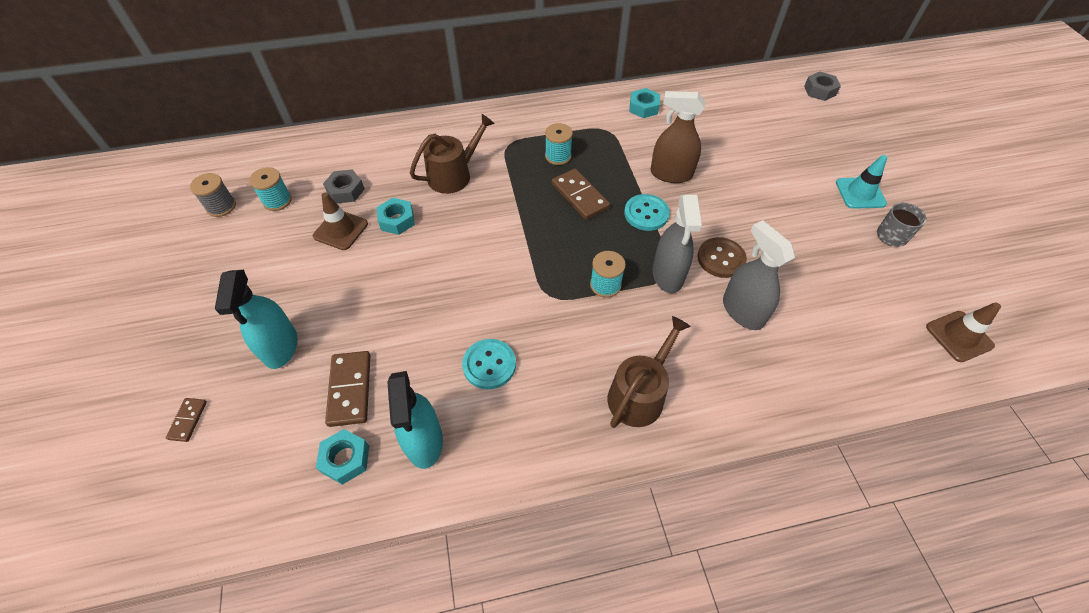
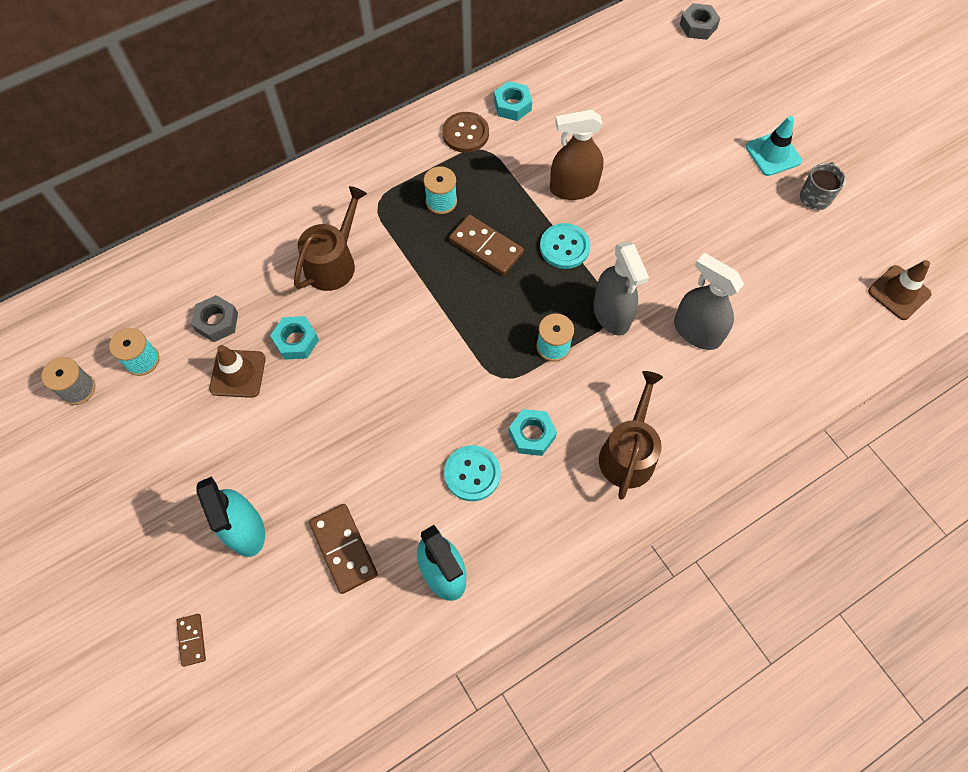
camera: 20 degrees left, 10 degrees up
(345, 459) = (375, 618): turquoise nut -> turquoise nut (532, 435)
(721, 259) = (658, 278): brown button -> brown button (465, 133)

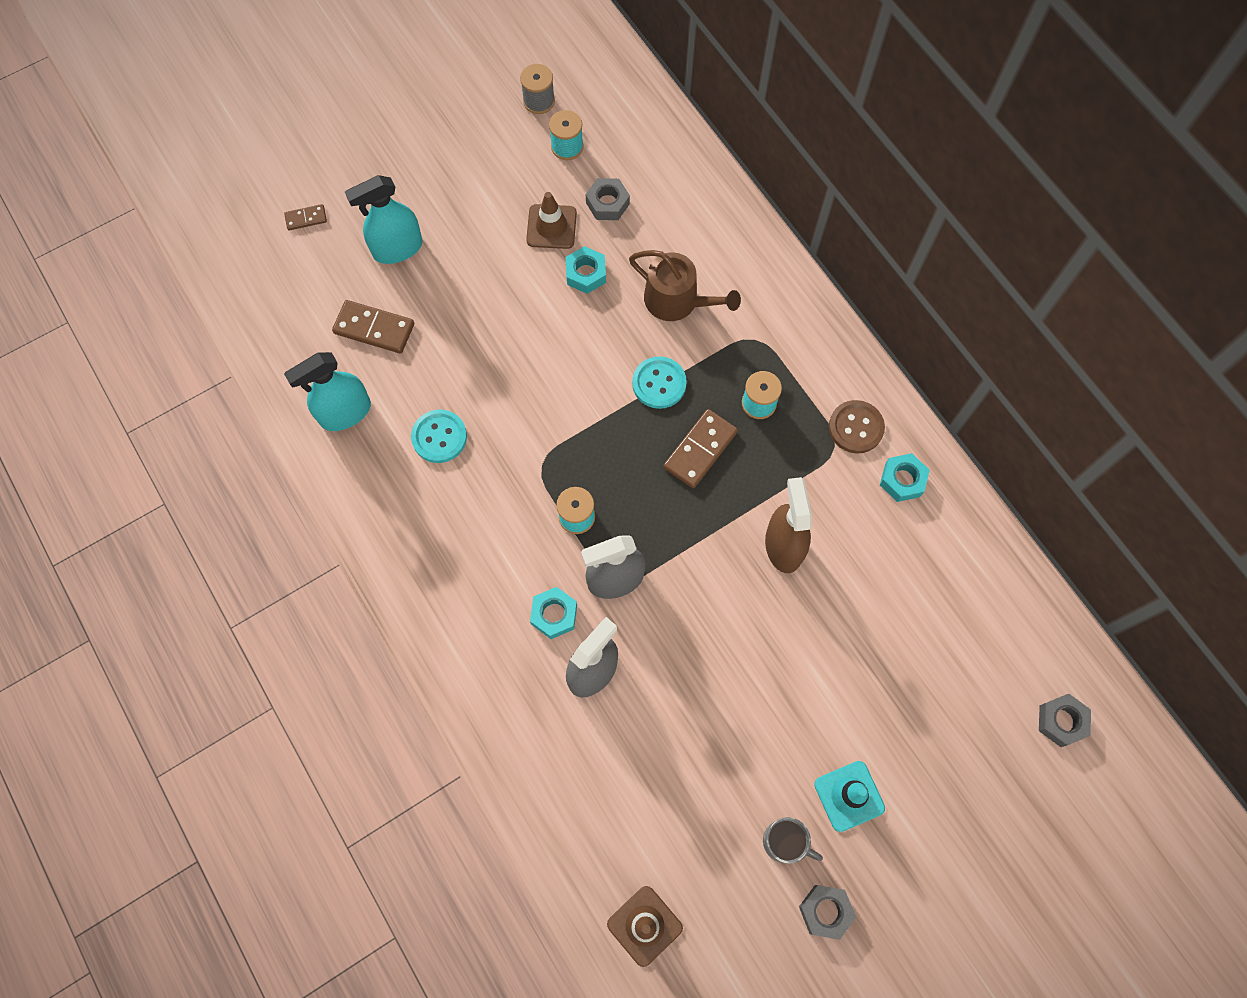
camera: 90 degrees right, 5 degrees up
(343, 549) = (374, 328): brown domino -> brown domino turned 45 degrees clockwise
(532, 435) = (477, 493): turquoise nut -> turquoise nut (554, 615)
(564, 247) = (701, 533): turquoise button -> turquoise button (659, 383)
(628, 453) = (453, 587): brown watering can -> none
(861, 173) = (825, 911): none -> grey nut

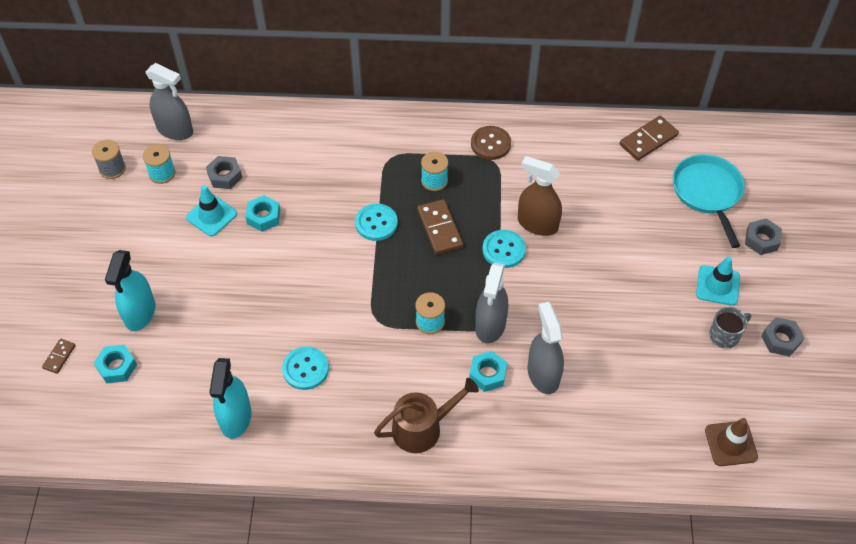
camera: 55 degrees left, 15 degrees down
(374, 328) = (187, 362): brown domino -> brown domino (648, 140)
(551, 227) = (211, 215): brown traffic cone -> turquoise traffic cone
(628, 118) = (175, 130): none -> grey spray bottle
(677, 301) = (328, 180): brown watering can -> brown watering can (422, 428)
(722, 532) = (503, 250): none -> turquoise button
(902, 480) = (542, 142): turquoise nut -> turquoise nut (117, 367)
(978, 710) = (708, 193): none -> turquoise pan
(1061, 721) = (740, 160): grey nut -> grey nut (761, 240)

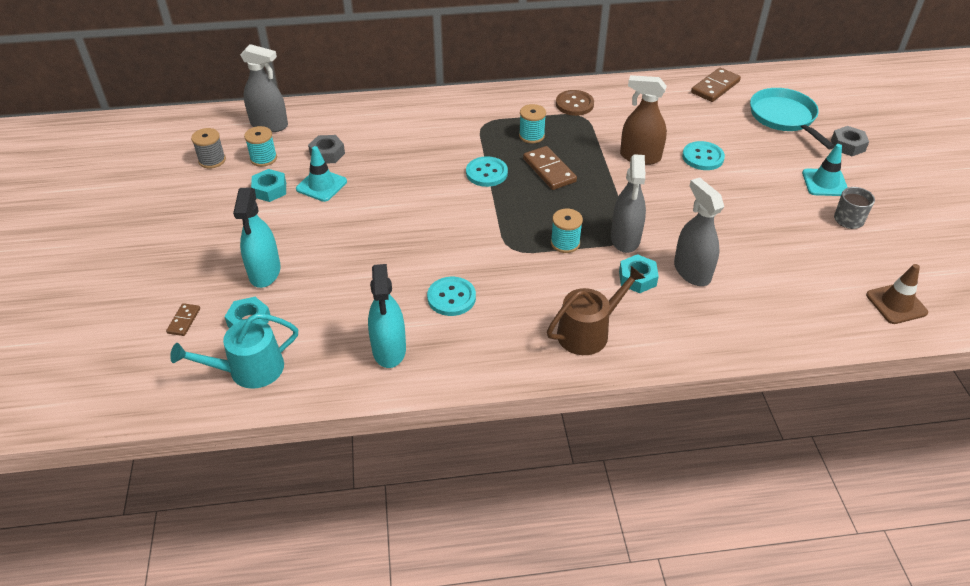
camera: 10 degrees left, 10 degrees down
(108, 419) = (249, 370): none -> turquoise watering can
(263, 217) = (374, 180): turquoise nut -> turquoise nut (270, 190)
(503, 250) = (616, 179): turquoise button -> turquoise button (702, 157)
(780, 340) = (901, 216): grey nut -> none

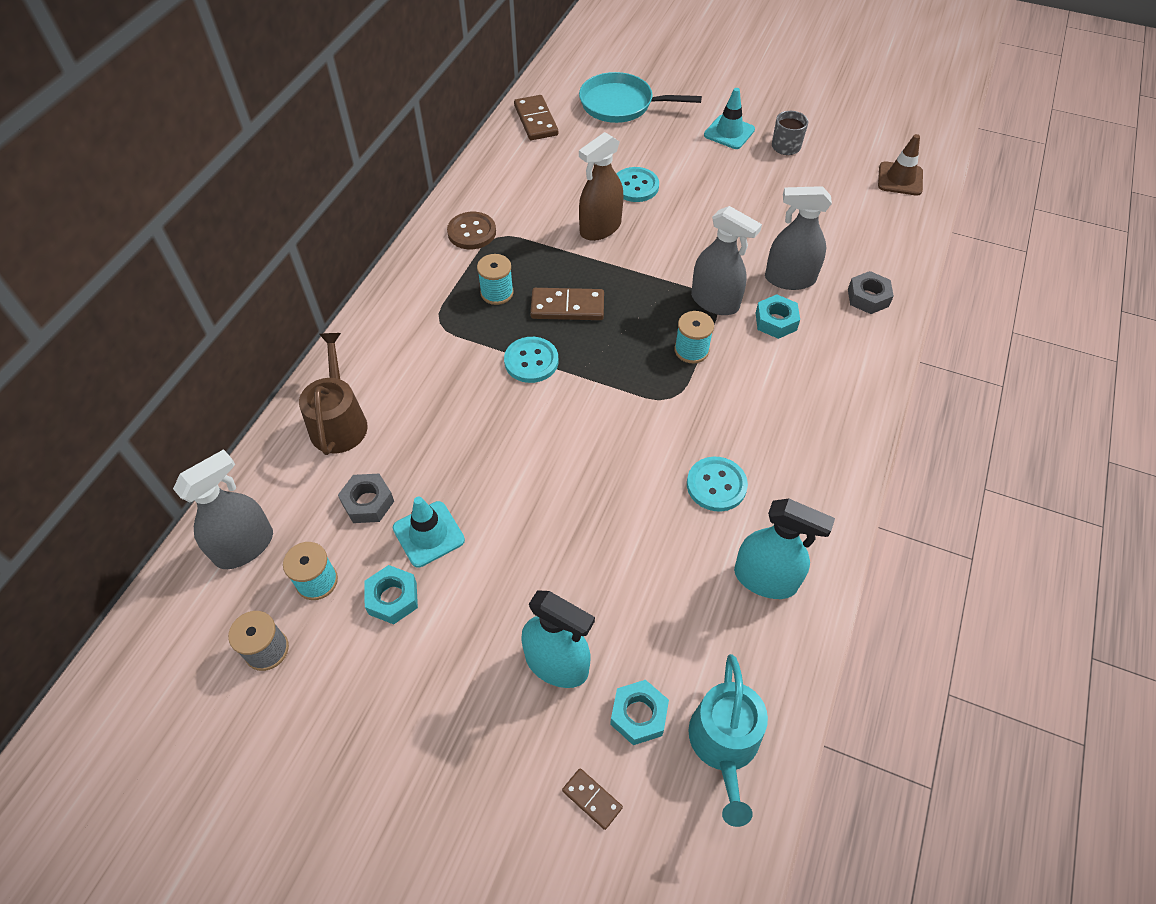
camera: 60 degrees left, 10 degrees up
(588, 332) = (828, 394): brown watering can -> brown watering can (339, 422)
(848, 145) = (690, 91): grey nut -> grey nut (868, 297)

